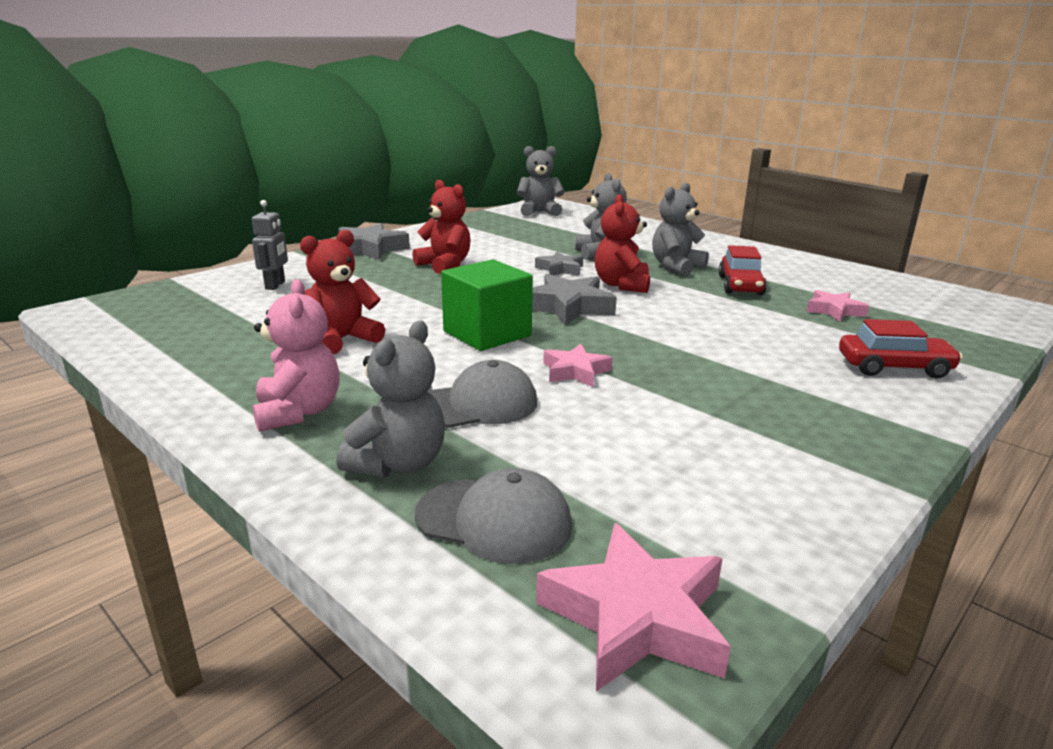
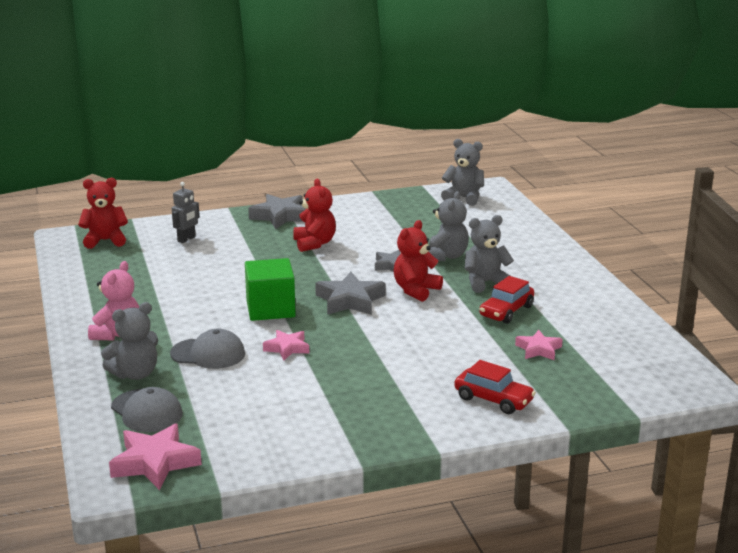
camera: 30 degrees right, 0 degrees up
(342, 339) = (183, 292): red teddy bear -> red teddy bear (105, 240)

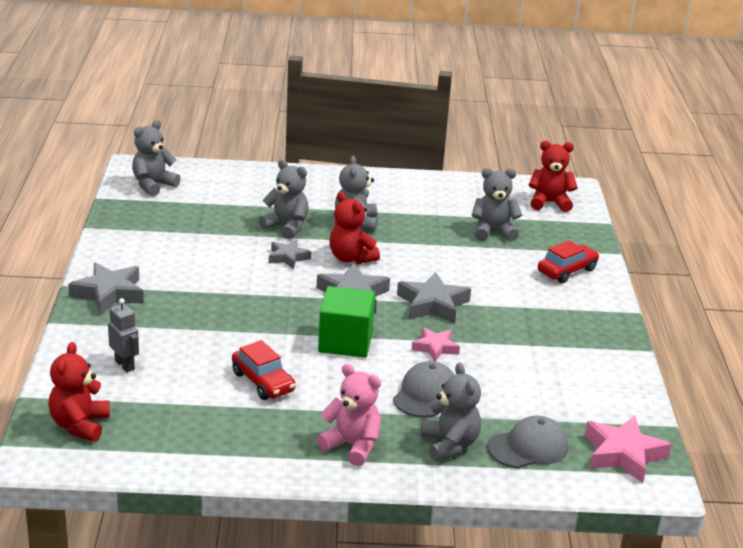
camera: 75 degrees left, 5 degrees up
(314, 244) = (203, 288): red teddy bear -> red teddy bear (549, 203)
(363, 337) = (432, 304): none -> grey star
(506, 311) = (418, 227): red car -> red car (263, 382)
(538, 349) = (493, 232): pink star -> grey teddy bear

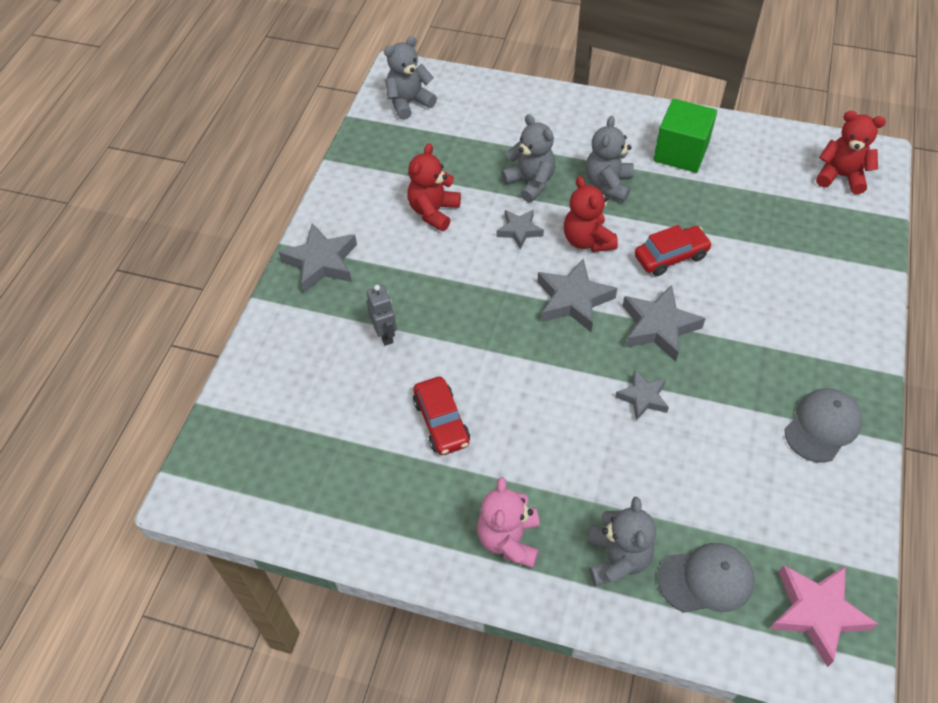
camera: 20 degrees right, 25 degrees up
(80, 425) = (241, 456): red teddy bear -> red teddy bear (433, 212)
(125, 365) = (308, 373): grey robot -> grey robot (385, 335)
(345, 342) = (546, 373): green cube -> green cube (681, 152)
(352, 446) = (509, 539): pink teddy bear -> pink teddy bear turned 135 degrees counterclockwise
(426, 394) = (612, 471): grey cap -> grey cap (822, 426)
(435, 347) = (643, 398): pink star -> grey star
(493, 232) = (760, 217): grey teddy bear -> none
(567, 271) = (831, 293): red car -> red car (671, 257)

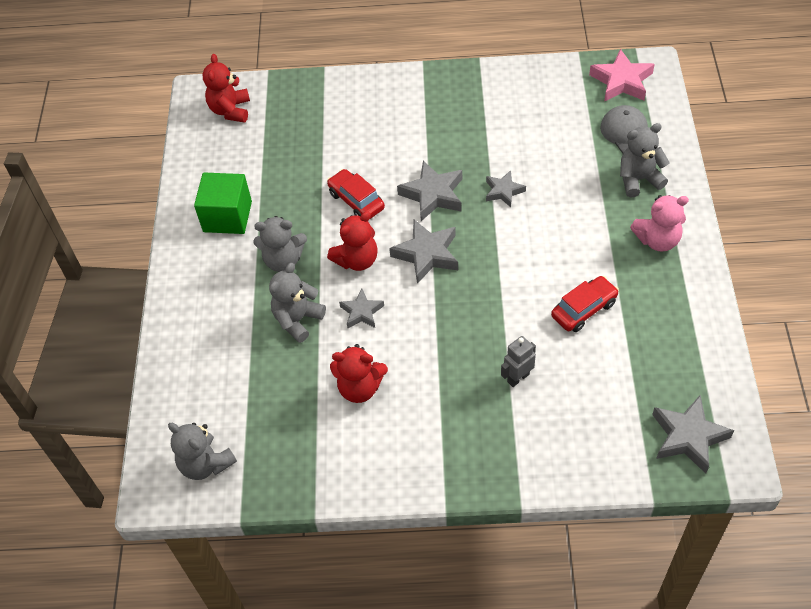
camera: 105 degrees left, 0 degrees up
(321, 262) = (457, 462): grey star -> grey star (688, 437)
(822, 426) = (483, 94): grey cap -> none

